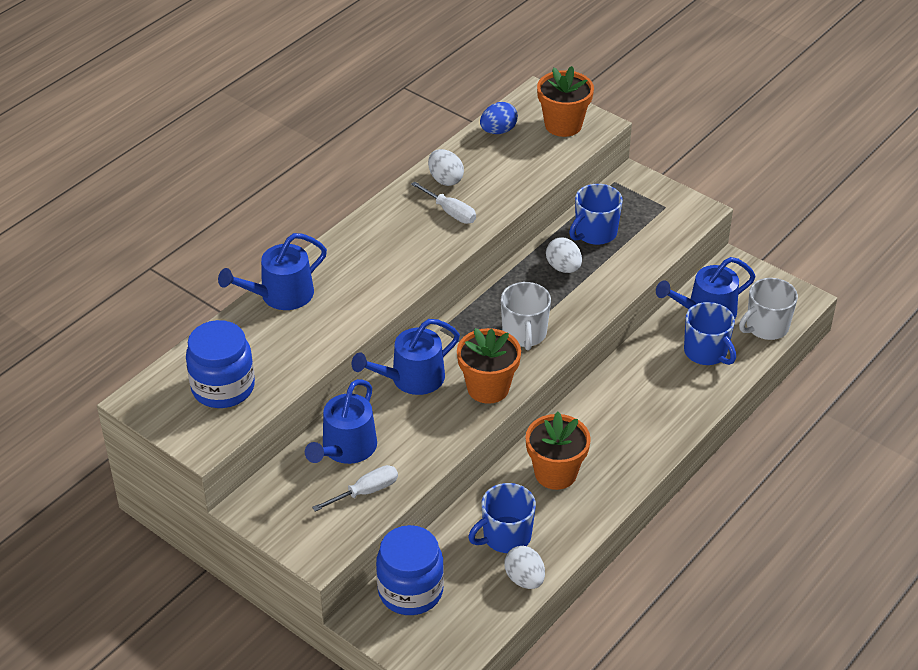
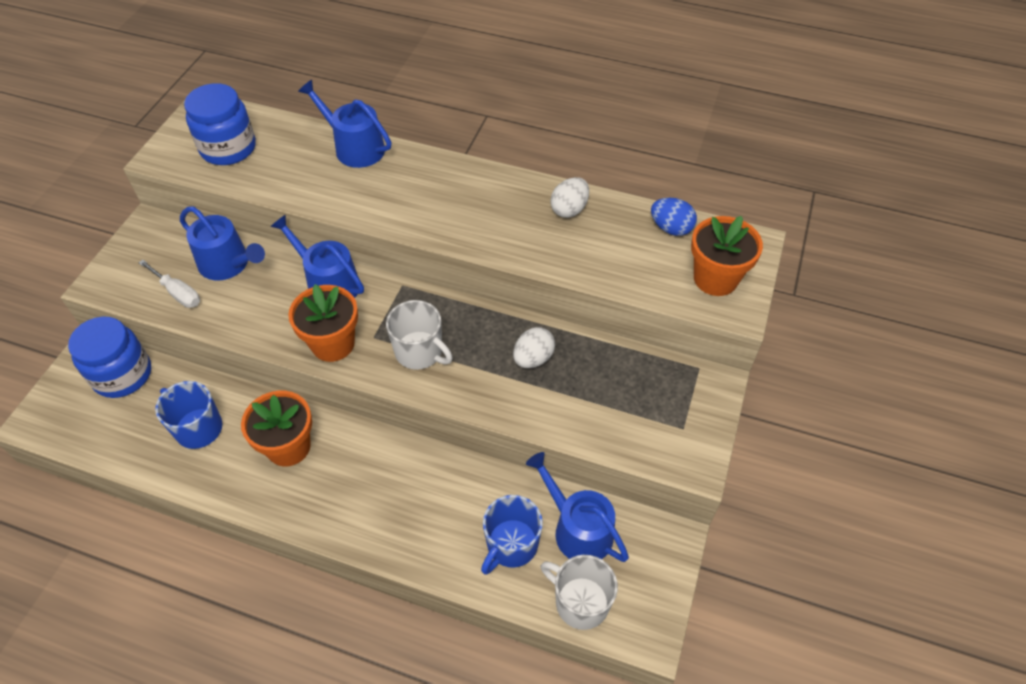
camera: 70 degrees right, 10 degrees up
(346, 448) = (228, 264): blue watering can -> blue watering can turned 150 degrees counterclockwise
(450, 212) = (521, 226): white screwdriver -> none
(524, 334) = (419, 352): white mug -> white mug turned 120 degrees counterclockwise
(524, 579) = (147, 458): white egg -> none
(595, 233) = (602, 372): blue mug -> none

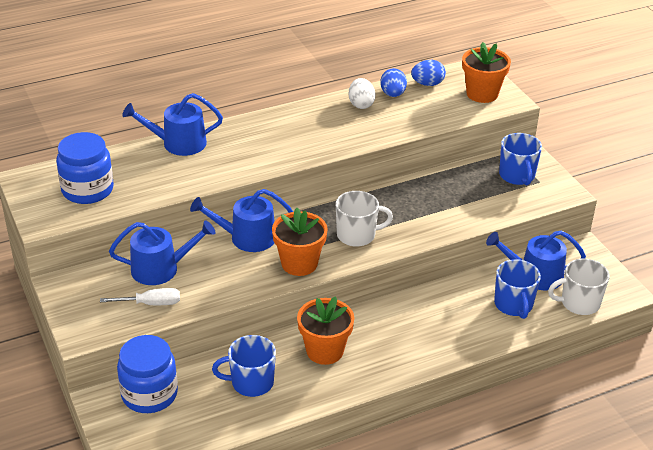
camera: 45 degrees left, 15 degrees down
(533, 358) = (423, 199): white egg -> none
(617, 218) = (393, 94): none -> blue egg
(667, 402) = (517, 176): none -> blue mug

